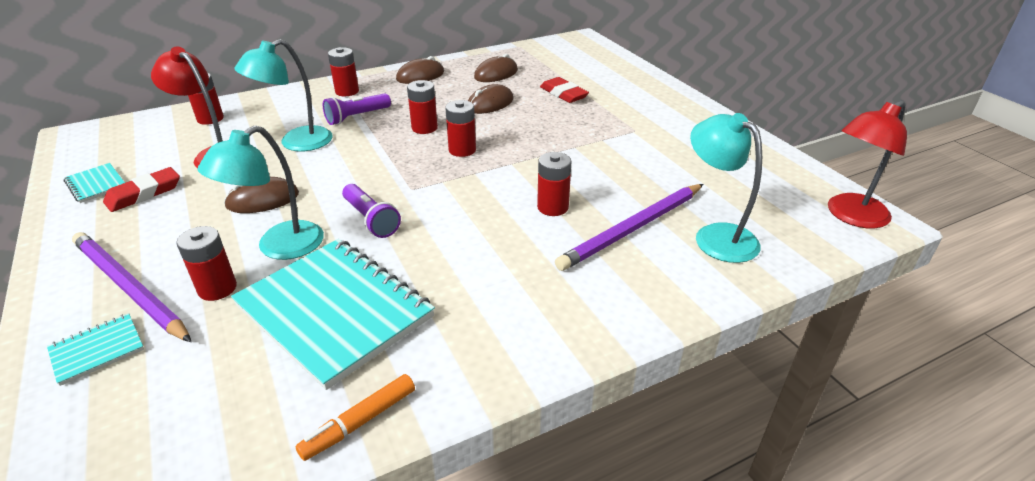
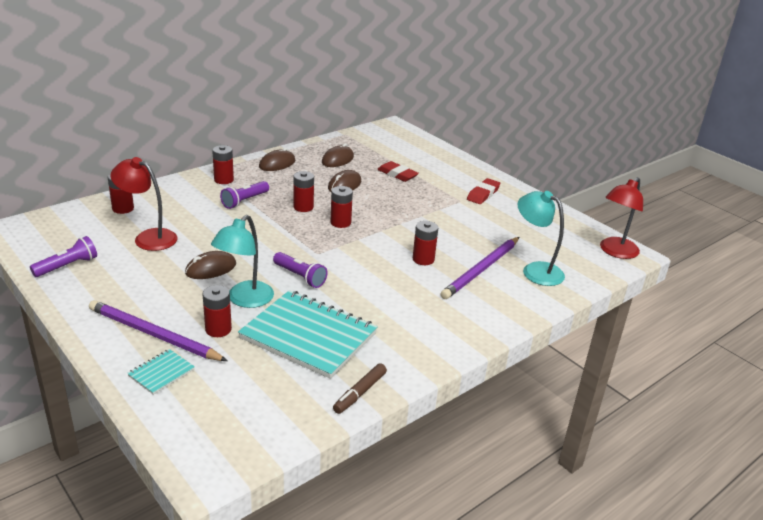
camera: 15 degrees left, 5 degrees down
(96, 184) = (67, 266): turquoise notebook -> purple flashlight
(144, 194) = (113, 270): red eraser -> red eraser (483, 194)
(296, 143) = (208, 224): turquoise lamp -> none
(359, 422) = (359, 393): orange marker -> brown marker

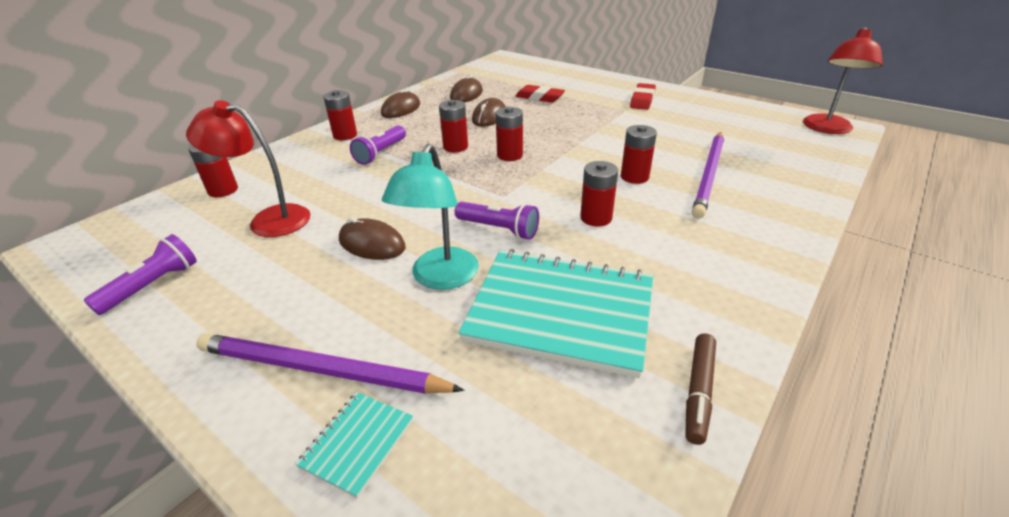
camera: 10 degrees left, 5 degrees up
(211, 269) = (372, 244): brown mouse -> brown mouse turned 75 degrees clockwise
(218, 329) = (422, 334): red battery -> red battery (596, 218)
(535, 270) = (767, 163): turquoise lamp -> none

